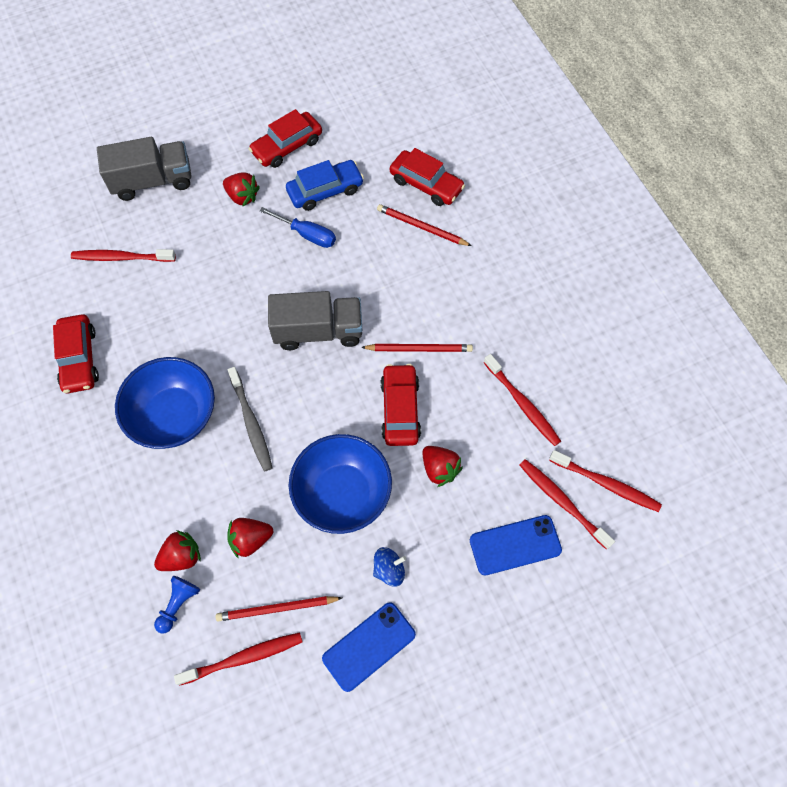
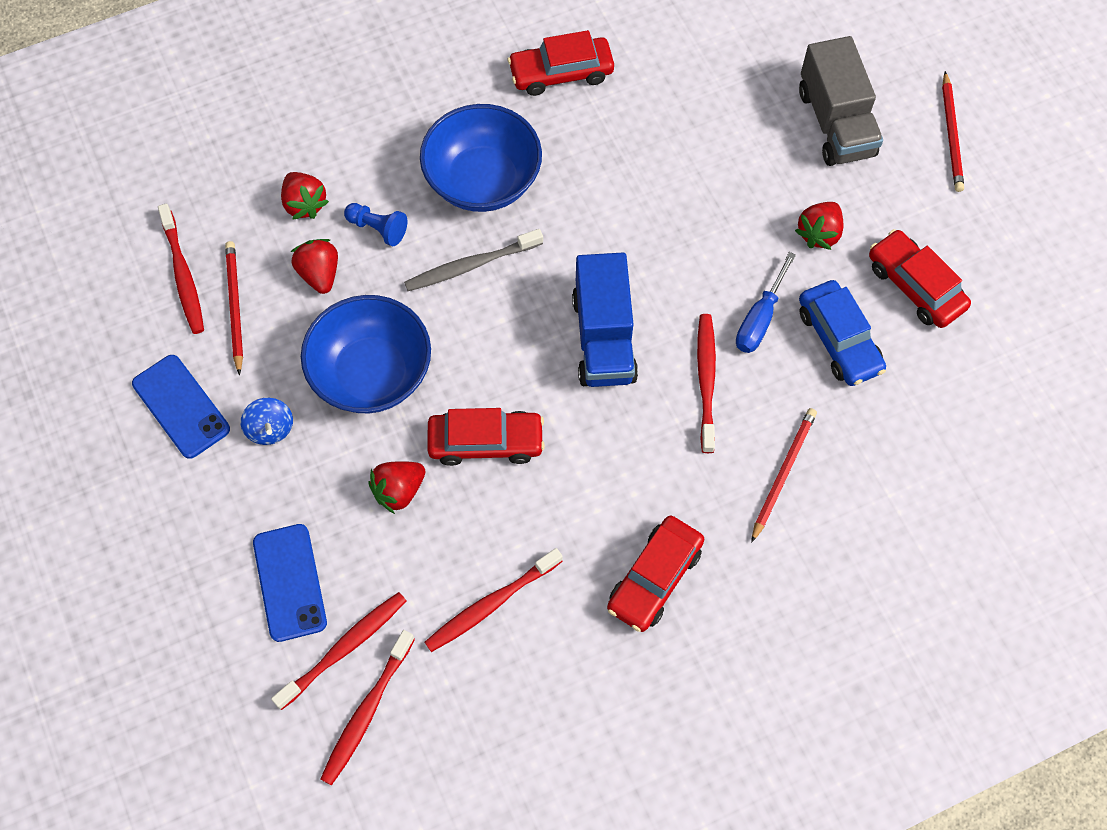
camera: 90 degrees right, 0 degrees up
(121, 257) = (709, 100): red toothbrush -> red toothbrush (706, 380)
(178, 604) = (249, 205): blue pawn -> blue pawn (378, 228)
(318, 331) = (603, 338): grey truck -> blue truck
(419, 349) = (577, 467): red pencil -> red pencil (951, 134)
(426, 184) = (863, 481): red car -> red car (654, 578)

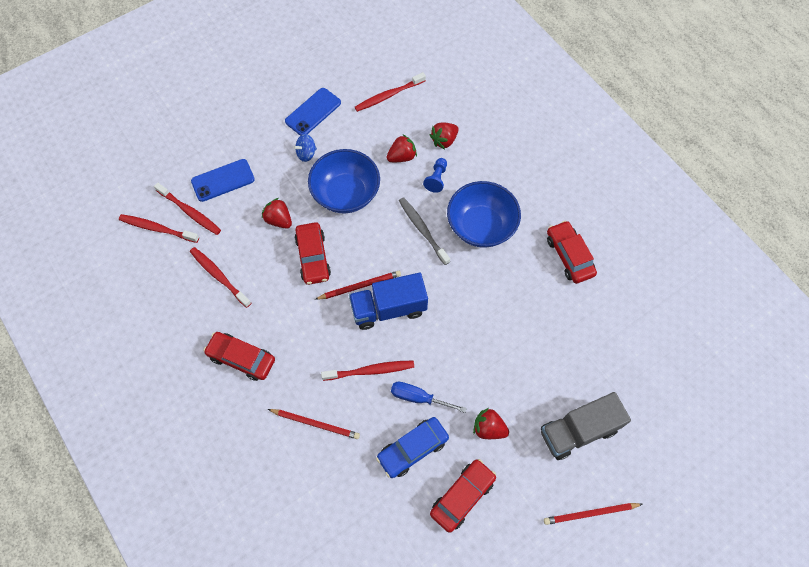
camera: 80 degrees right, 0 degrees up
(235, 307) = (374, 122): red pencil -> red pencil (359, 286)

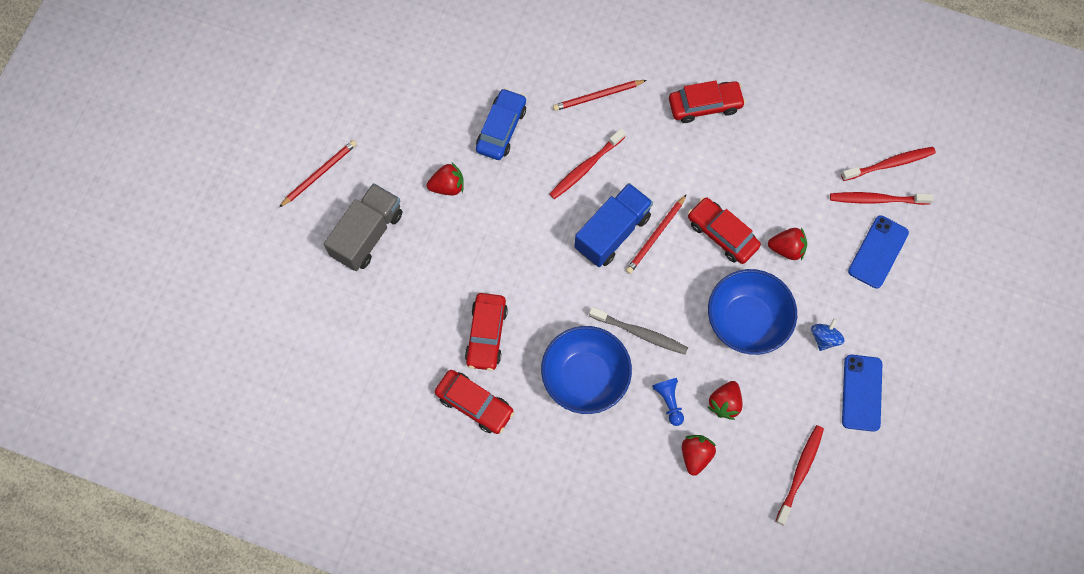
camera: 145 degrees right, 5 degrees up
(219, 276) = (790, 159): red toothbrush -> none
(419, 398) = (526, 172): blue screwdriver -> none
(462, 496) = (434, 120): red car -> red car (486, 334)

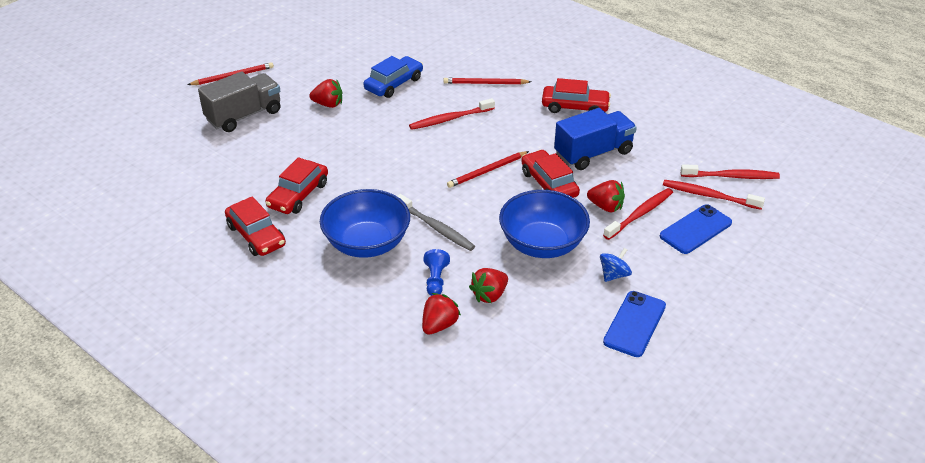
camera: 20 degrees right, 30 degrees down
(612, 232) = (449, 160): blue truck -> blue truck (593, 153)
(800, 472) = (540, 367): red toothbrush -> red toothbrush (640, 214)

